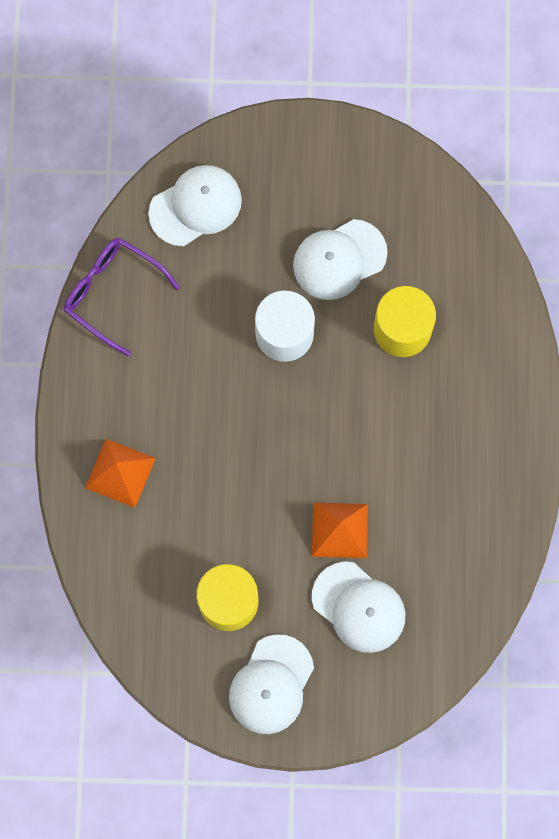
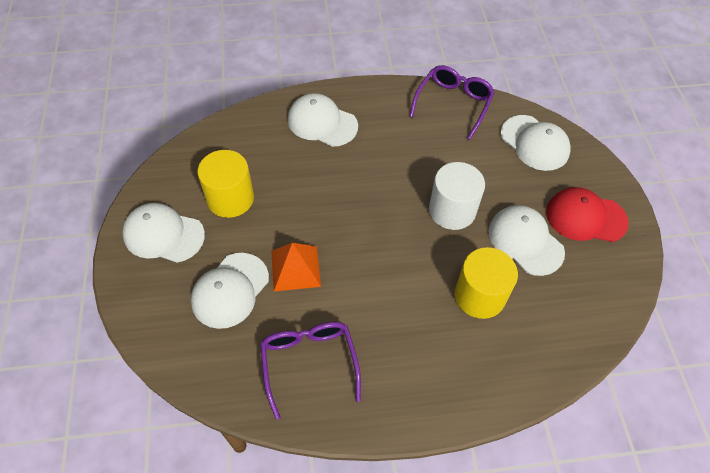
camera: 80 degrees right, 20 degrees down
(120, 472) = (322, 123): orange pyramid -> white cap
(316, 180) = (585, 217): none -> red cap
(458, 527) = (309, 363): none -> purple glasses

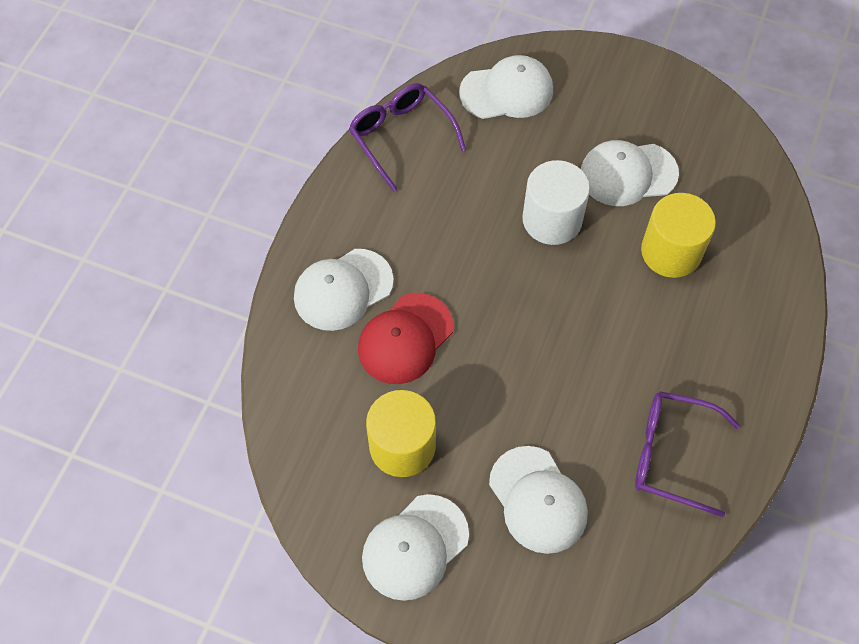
camera: 60 degrees left, 5 degrees up
(295, 268) = (544, 416): orange pyramid -> none
(585, 217) = (628, 104): red cap -> red cap (405, 338)

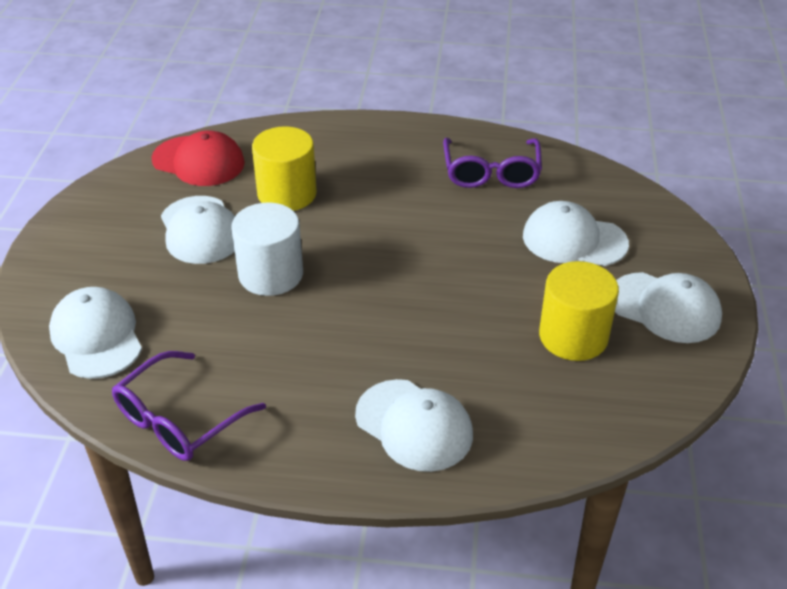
camera: 105 degrees left, 20 degrees down
(405, 338) = (454, 359): red cap -> red cap (198, 161)
(538, 500) = (574, 240): white cap -> white cap turned 120 degrees counterclockwise

